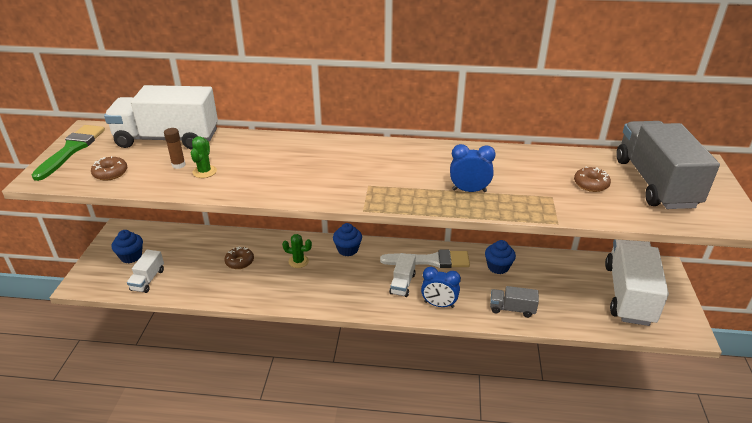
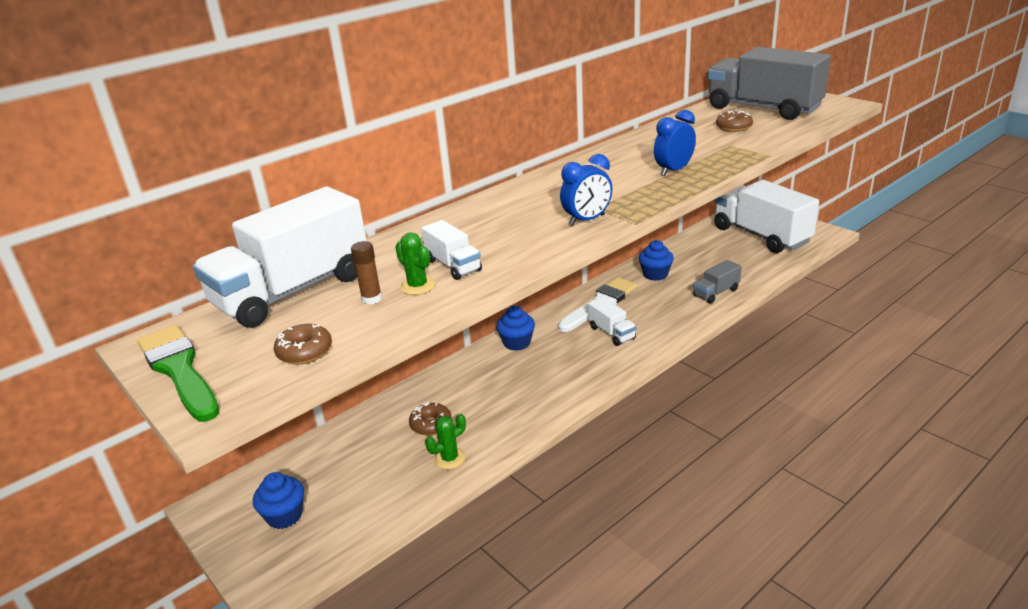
camera: 45 degrees left, 5 degrees down
(148, 280) = (356, 516): white truck -> white truck (453, 265)
(298, 261) = (490, 382): green cactus -> green cactus (449, 458)
(439, 304) = (665, 326): blue clock -> blue clock (587, 220)

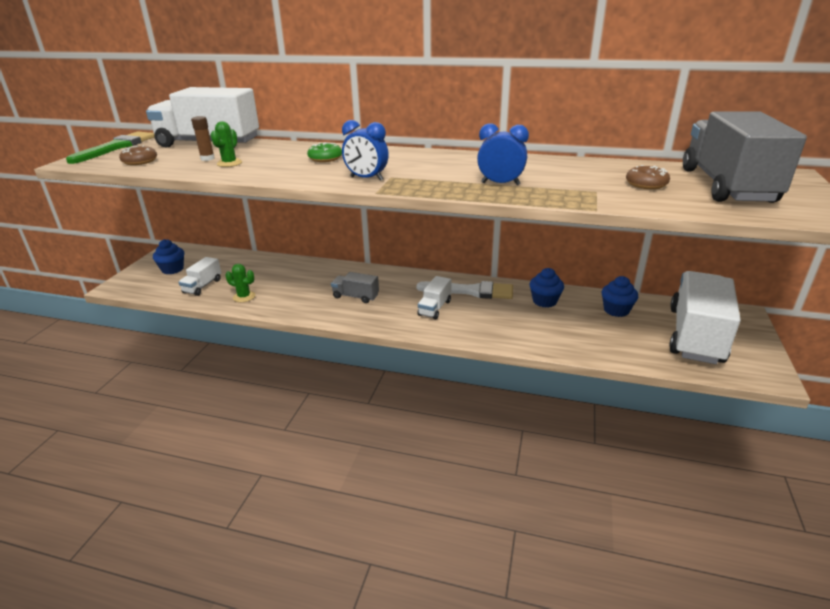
camera: 55 degrees right, 0 degrees up
(431, 424) = (273, 280): brown donut -> none
(453, 265) = (263, 164): white truck -> white truck (202, 286)
(485, 228) = (325, 158): none -> green donut
(517, 343) = (386, 277): blue cupcake -> blue cupcake (616, 310)
(716, 293) = (552, 338): grey truck -> grey truck (355, 296)

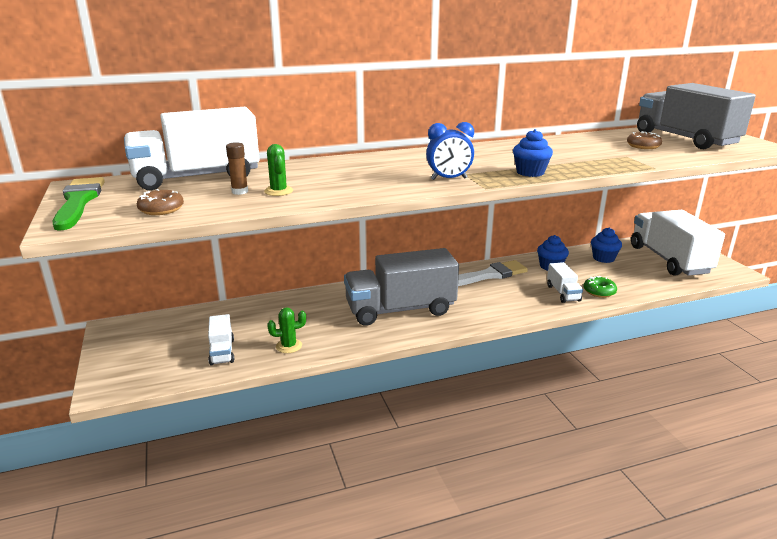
camera: 35 degrees left, 5 degrees down
(172, 269) = (152, 347): blue cupcake -> blue cupcake (530, 172)
(325, 158) = (366, 170): green donut -> green donut (599, 292)
(355, 296) = (400, 309): grey truck -> grey truck, size x2.20
(434, 308) = (481, 297): white truck -> white truck (563, 293)
(500, 184) = (557, 163): blue clock -> none

